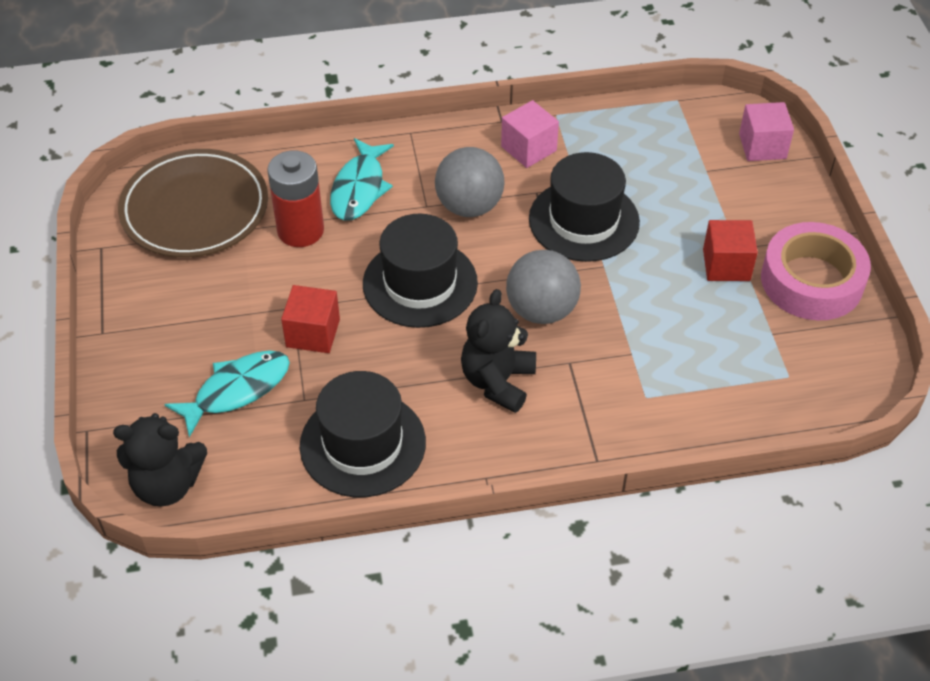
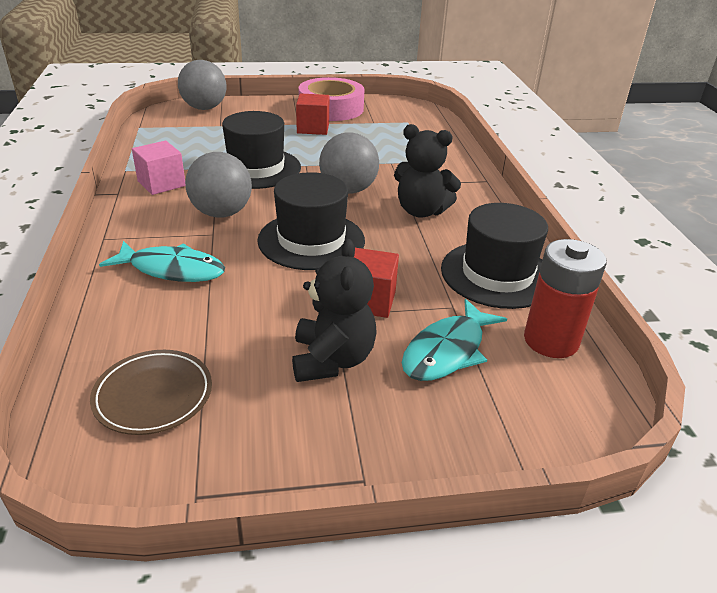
camera: 90 degrees left, 15 degrees down
(167, 484) = (583, 400): black teddy bear -> black teddy bear (332, 360)
(195, 209) = (153, 395): brown plate -> brown plate, size x0.58
(237, 390) = (447, 351): turquoise fish -> turquoise fish turned 105 degrees counterclockwise
(300, 230) = (221, 308): red battery -> red battery (551, 341)
(762, 146) = (204, 108): pink cube -> grey ball

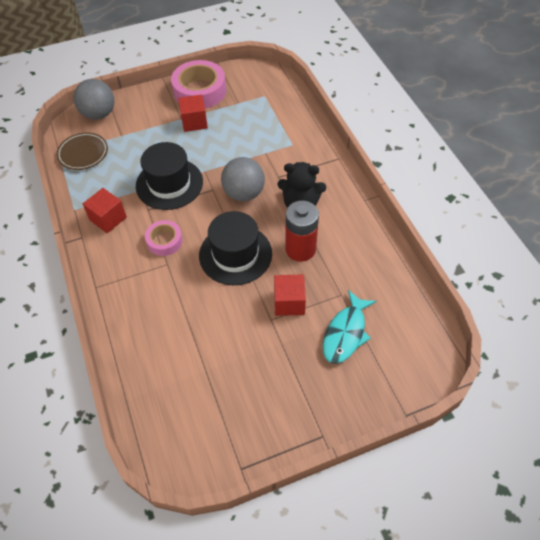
camera: 10 degrees left, 20 degrees up
(153, 395) = (190, 410): brown plate -> brown plate (83, 153)
(161, 183) = (108, 219): pink cube -> red cube
(172, 269) = (155, 306): turquoise fish -> none
(221, 213) = (164, 241): grey ball -> pink tape
(332, 360) = (281, 357): black teddy bear -> none
(497, 274) = (363, 258): black hat -> none
(551, 341) = (403, 309): red battery -> red battery (300, 249)

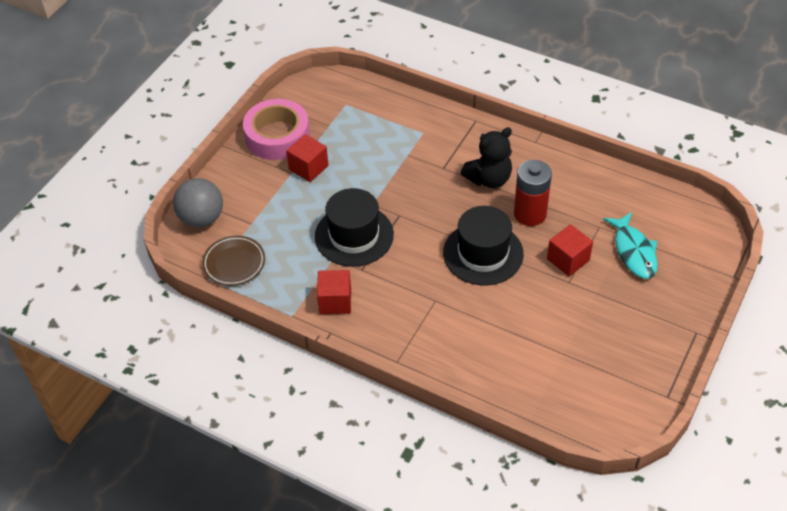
camera: 40 degrees left, 5 degrees down
(164, 241) = (410, 284): pink tape -> none
(244, 193) = (430, 200): grey ball -> none

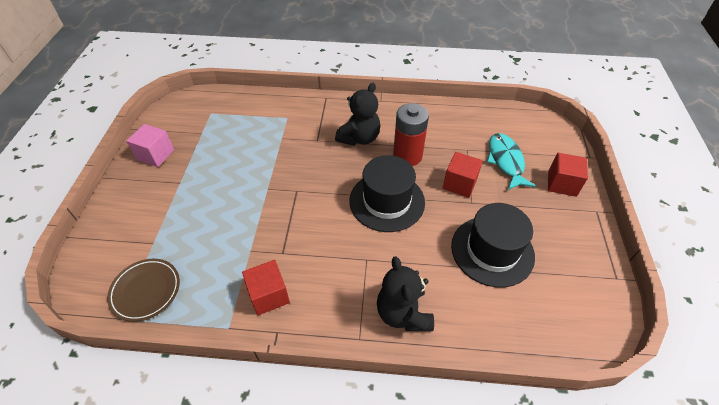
camera: 25 degrees left, 0 degrees up
(202, 218) = (97, 254): grey ball -> none
(277, 136) = (155, 154): pink tape -> pink cube
(308, 167) = (195, 173): red cube -> red cube (562, 183)
(354, 235) = (262, 222): black hat -> black hat (492, 251)
(445, 355) = (403, 313): none -> black teddy bear
(634, 252) = (505, 161): turquoise fish -> turquoise fish turned 150 degrees counterclockwise

